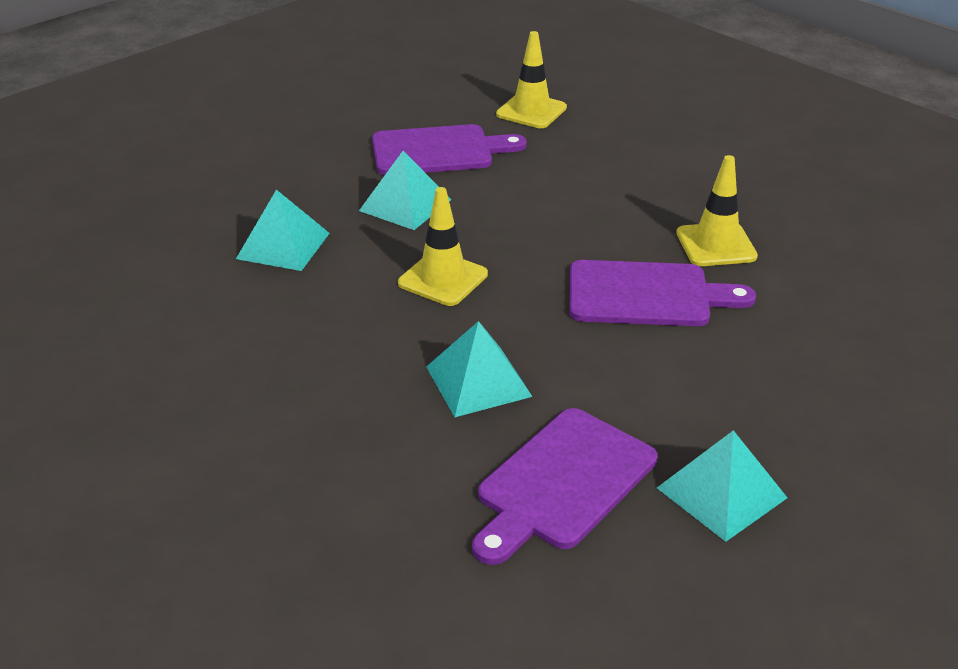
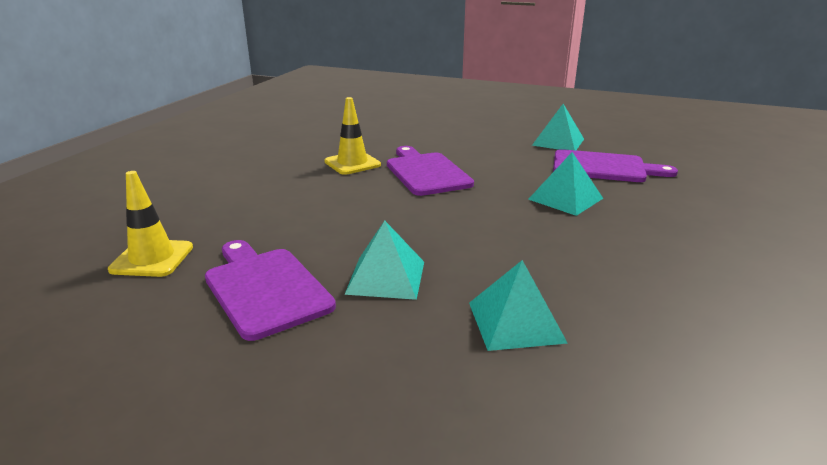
camera: 115 degrees left, 10 degrees down
(443, 279) = (479, 233): yellow traffic cone -> none

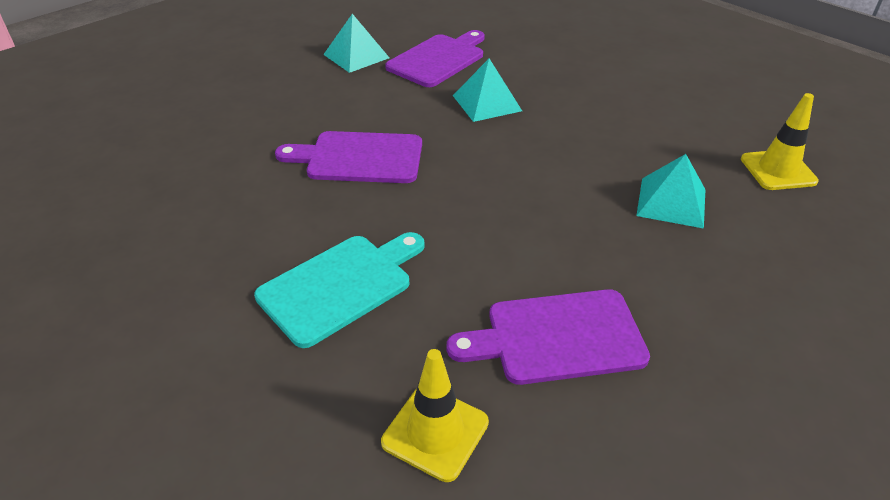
camera: 65 degrees left, 15 degrees up
(281, 199) = (340, 286): none -> turquoise cutting board
(352, 163) = (280, 202): yellow traffic cone -> yellow traffic cone (778, 170)
(386, 277) = (574, 249): turquoise pyramid -> none

